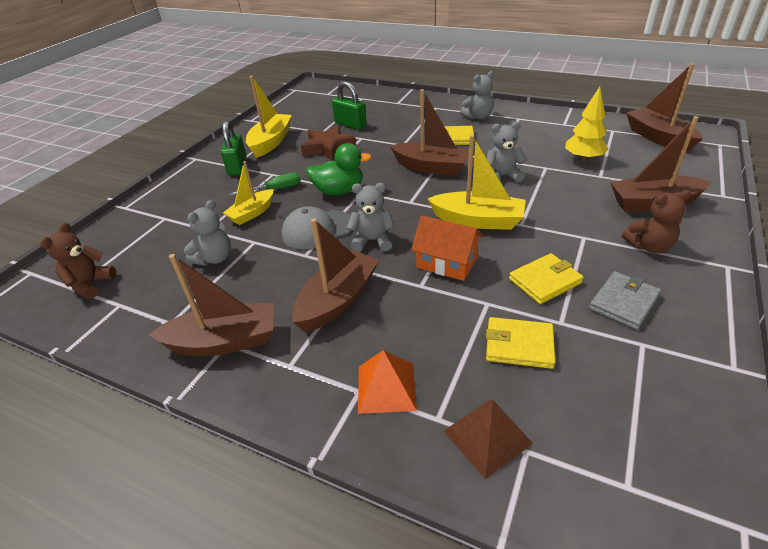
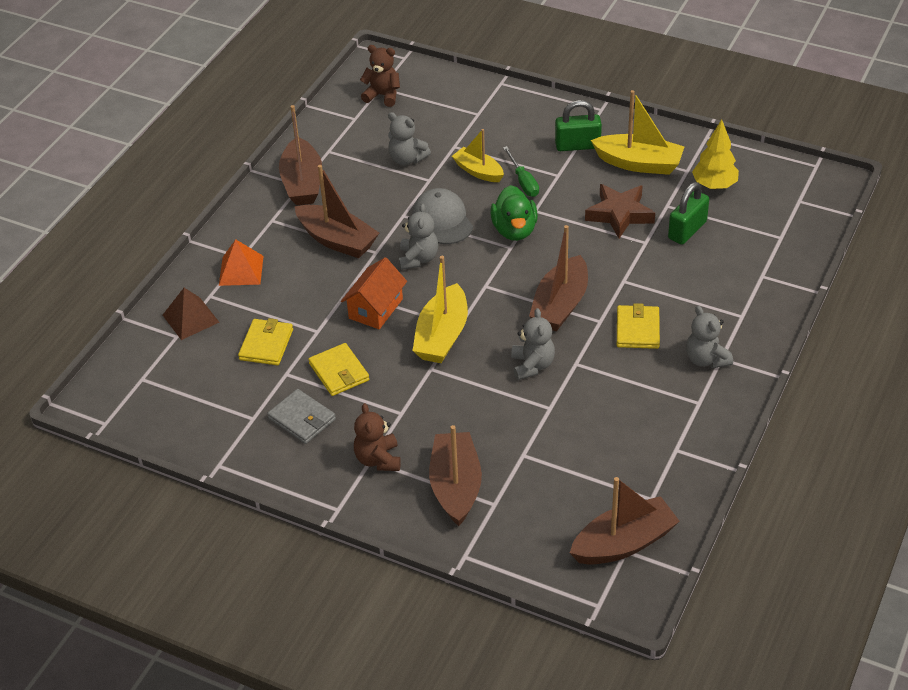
camera: 90 degrees right, 5 degrees up
(583, 159) = (568, 448): yellow tree -> yellow tree (714, 185)

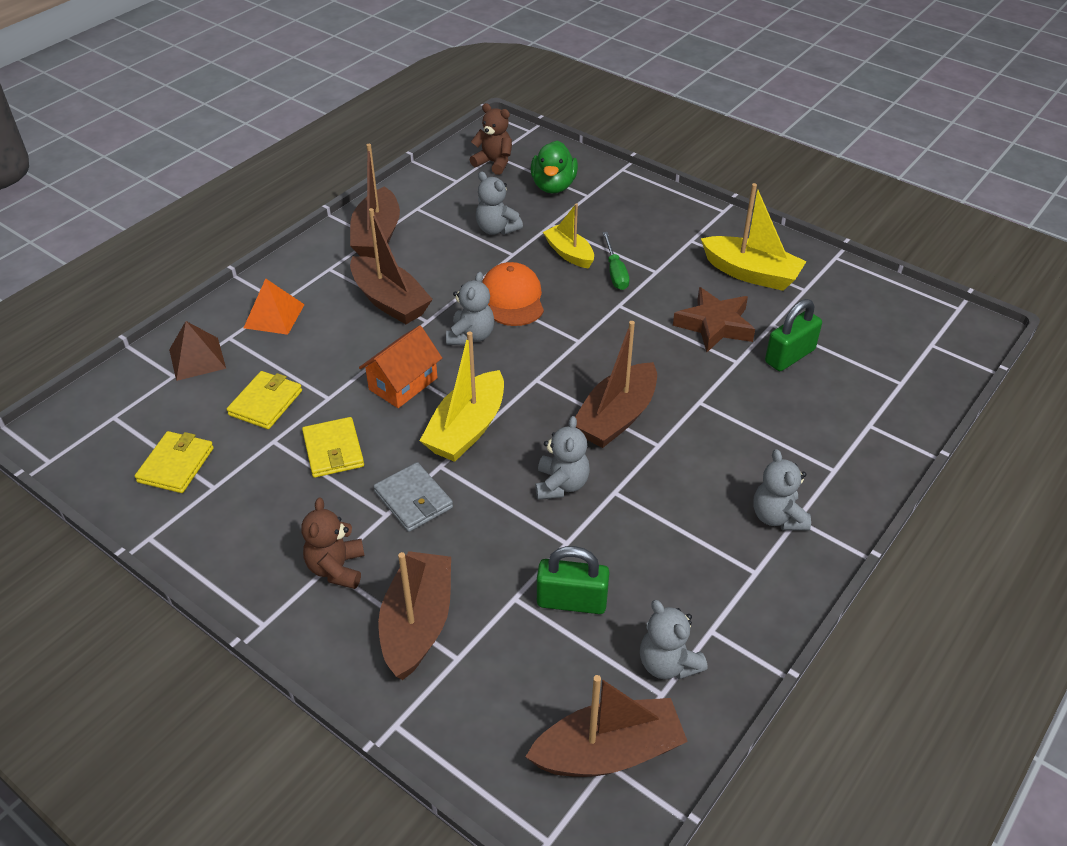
camera: 10 degrees right, 0 degrees up
(302, 419) = (268, 499): grey wallet -> grey wallet (413, 500)
(442, 220) = (512, 298): grey cap -> orange cap
(514, 230) = (589, 323): green duck -> green duck (553, 186)
(577, 145) = (687, 244): green padlock -> green padlock (572, 601)
(637, 329) = (701, 463): yellow wallet -> yellow wallet (176, 465)
(650, 478) = (667, 663): none -> grey teddy bear
(714, 185) = (833, 311): yellow tree -> none

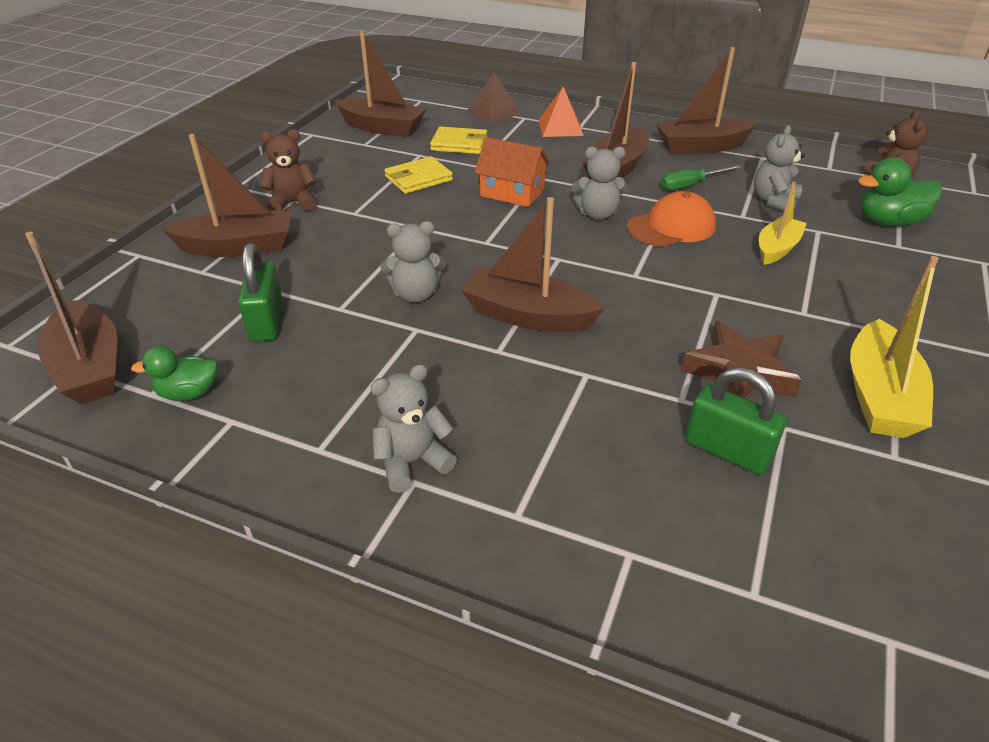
camera: 75 degrees right, 5 degrees down
(176, 465) = (382, 128): yellow wallet -> brown boat
(413, 500) = (374, 222): grey wallet -> none
(467, 429) = (469, 232): yellow boat -> none
(615, 272) = (773, 283): green screwdriver -> green screwdriver (690, 185)
(667, 663) = (188, 393): grey teddy bear -> green duck

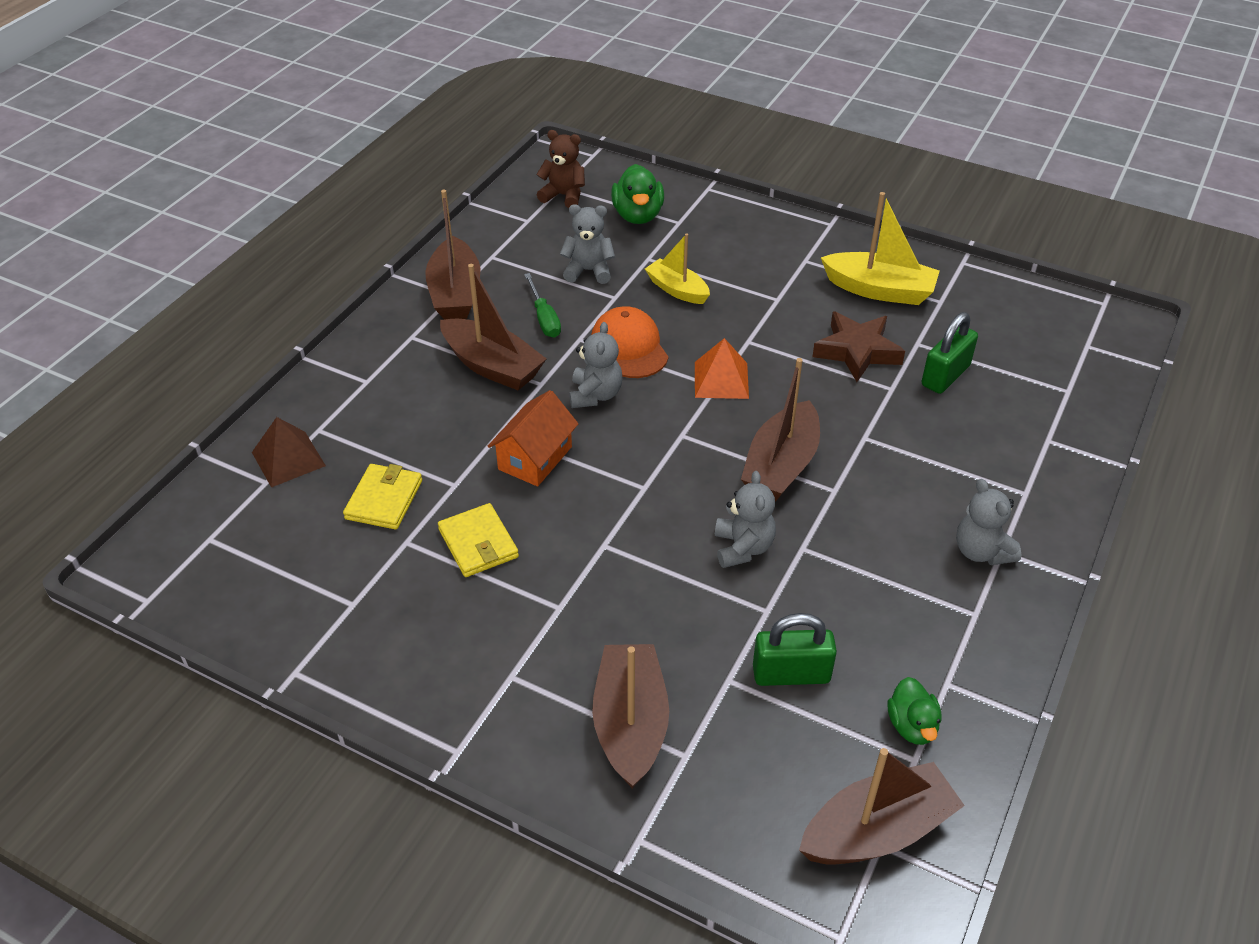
camera: 85 degrees left, 5 degrees up
(292, 203) = (522, 676): brown teddy bear -> none
(382, 128) = (300, 584): brown boat -> none
(560, 127) = (363, 399): orange pyramid -> orange pyramid (721, 380)
(774, 201) = (588, 271): grey teddy bear -> grey teddy bear turned 150 degrees clockwise

